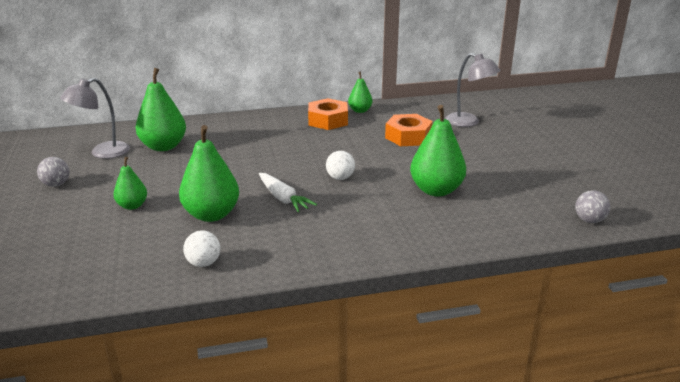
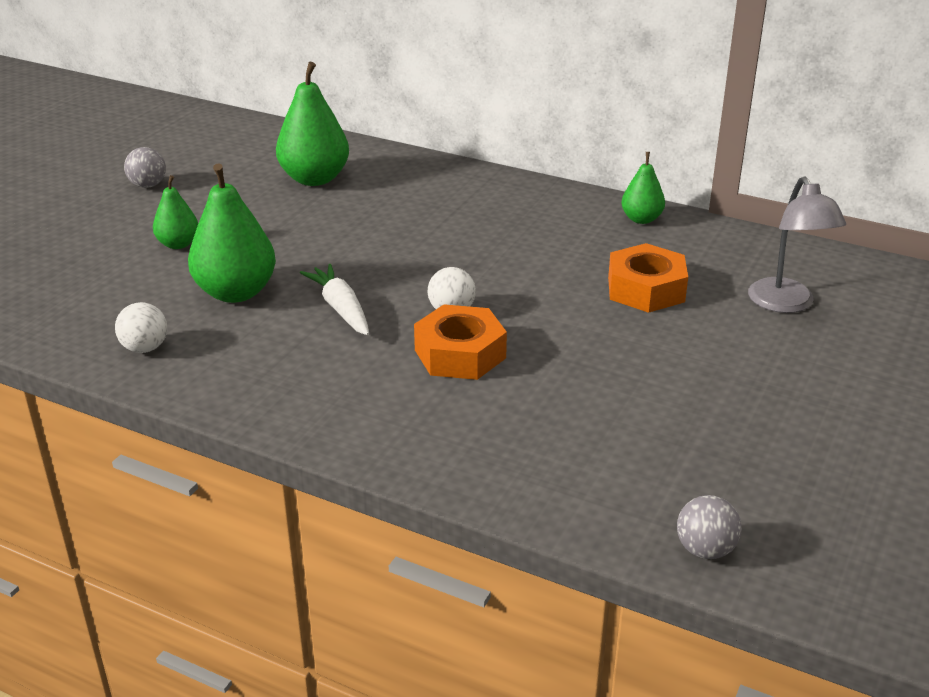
camera: 40 degrees right, 5 degrees up
(102, 153) = (242, 162): grey lamp -> none
(283, 198) = (340, 308): white carrot -> white carrot turned 150 degrees clockwise
(328, 120) = (569, 218): orange nut -> orange nut (460, 354)
(436, 190) = (549, 388): green pear -> none

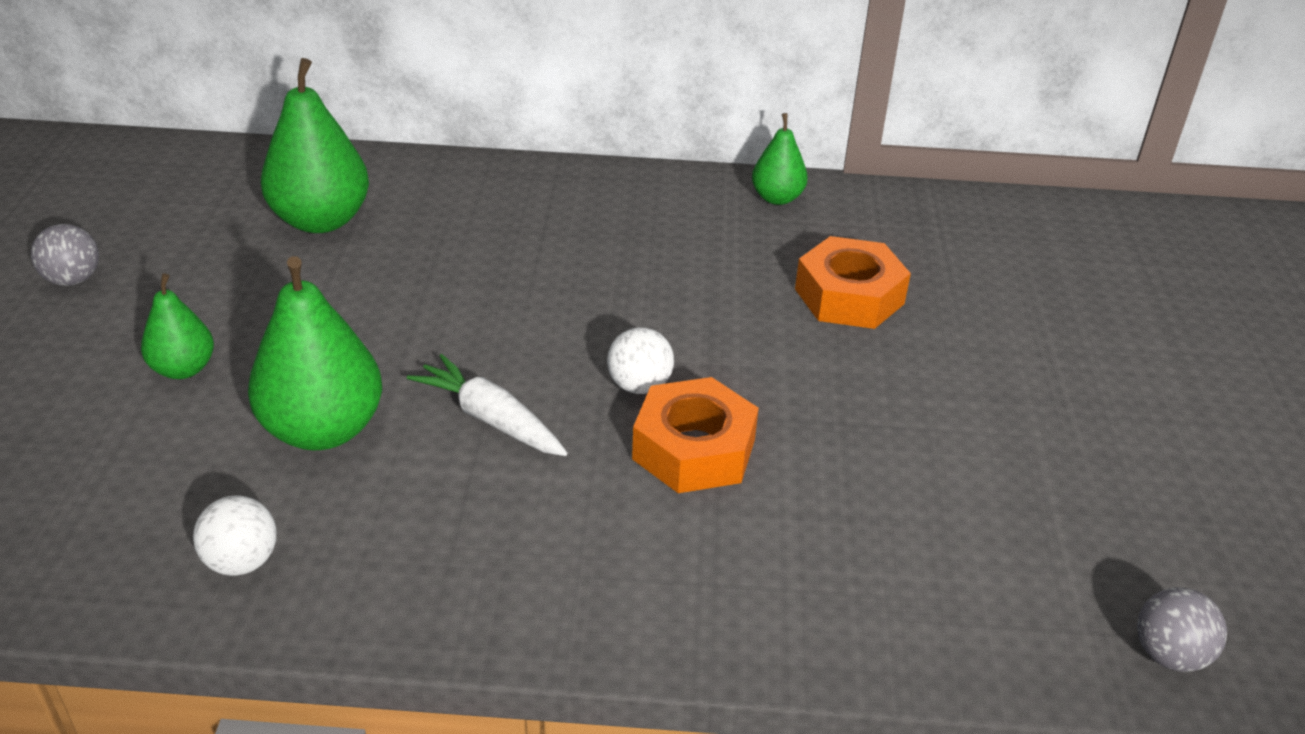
camera: 25 degrees left, 5 degrees up
(786, 304) = (1012, 280): grey lamp -> none

